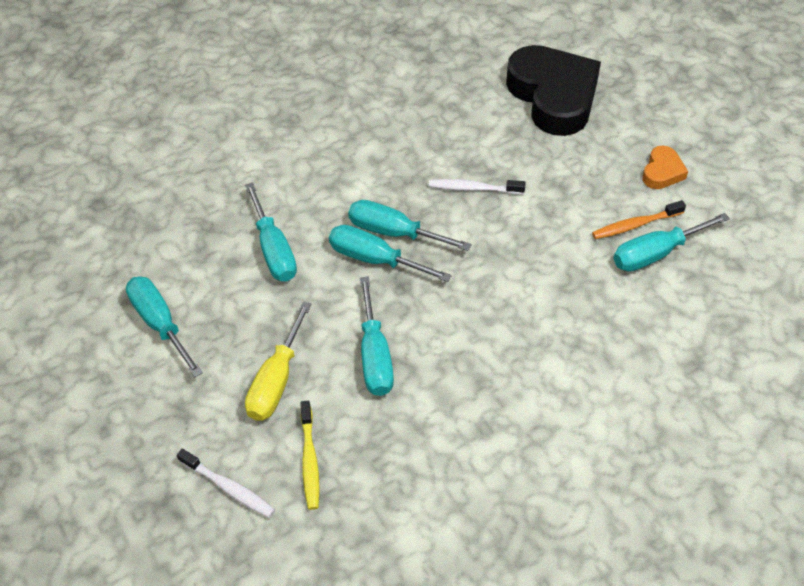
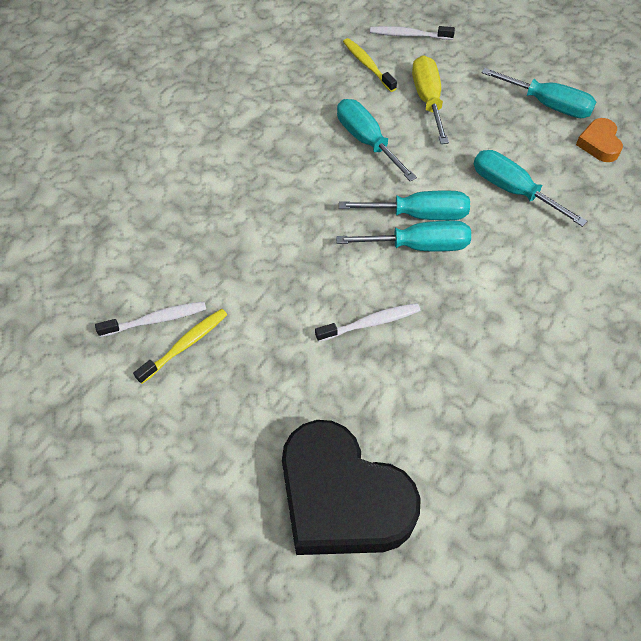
camera: 155 degrees right, 5 degrees up
(635, 225) = (185, 345): orange toothbrush -> yellow toothbrush
(655, 253) = (156, 320): turquoise screwdriver -> white toothbrush
(662, 172) = (172, 428): orange heart -> orange heart (599, 144)

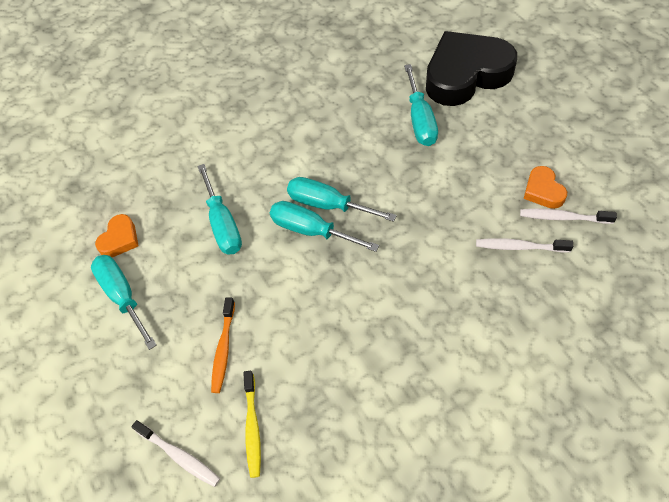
camera: 150 degrees left, 0 degrees up
(185, 345) = (543, 191): yellow toothbrush -> orange heart
(342, 498) = (466, 74): black heart -> black heart turned 90 degrees counterclockwise
(367, 141) = (311, 323): turquoise screwdriver -> turquoise screwdriver (420, 120)
(370, 323) = (397, 161): white toothbrush -> white toothbrush (519, 247)
(428, 100) = (223, 349): yellow screwdriver -> orange toothbrush

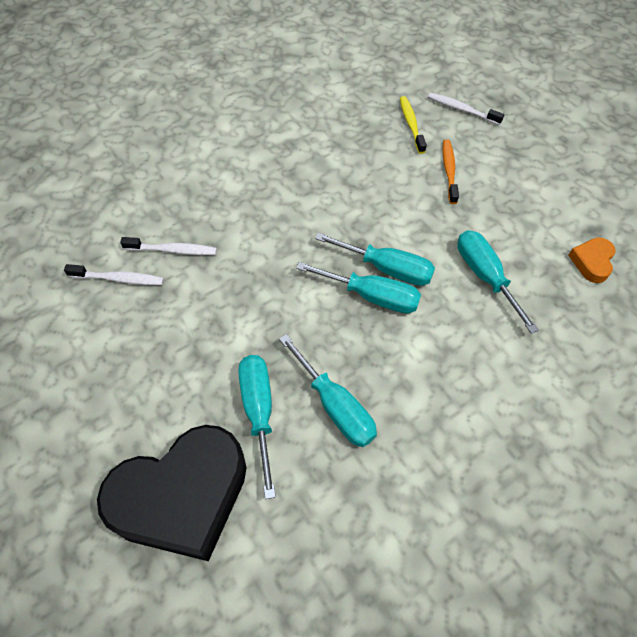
camera: 170 degrees right, 0 degrees up
(123, 296) = (559, 210): turquoise screwdriver -> turquoise screwdriver (335, 406)
(543, 191) = (129, 309): orange heart -> none

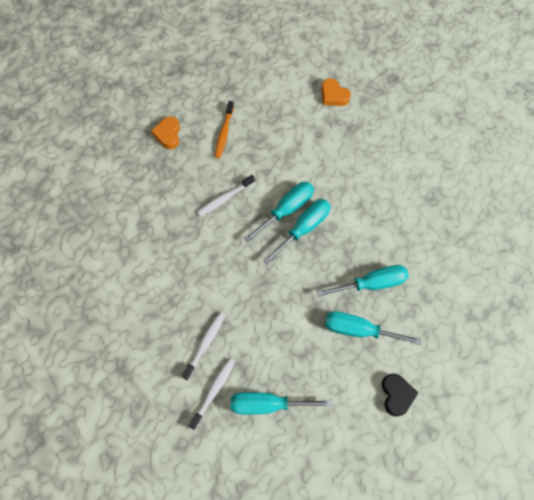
camera: 65 degrees left, 10 degrees up
(182, 496) = (396, 395): black heart -> black heart, size x0.44
(411, 124) = (168, 134): yellow toothbrush -> orange heart
(449, 171) = (224, 133): orange toothbrush -> orange toothbrush turned 105 degrees counterclockwise
(461, 109) = (172, 96): white toothbrush -> white toothbrush (225, 198)
(484, 276) = (318, 157): turquoise screwdriver -> turquoise screwdriver (267, 404)

